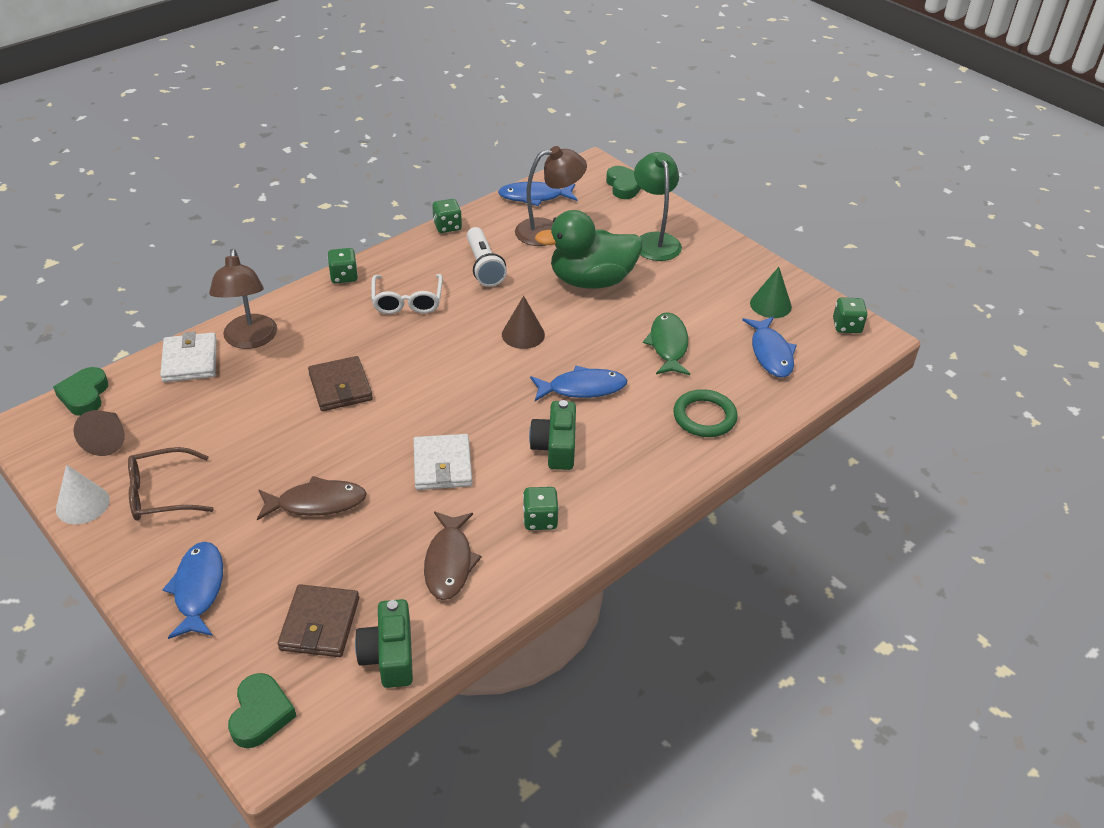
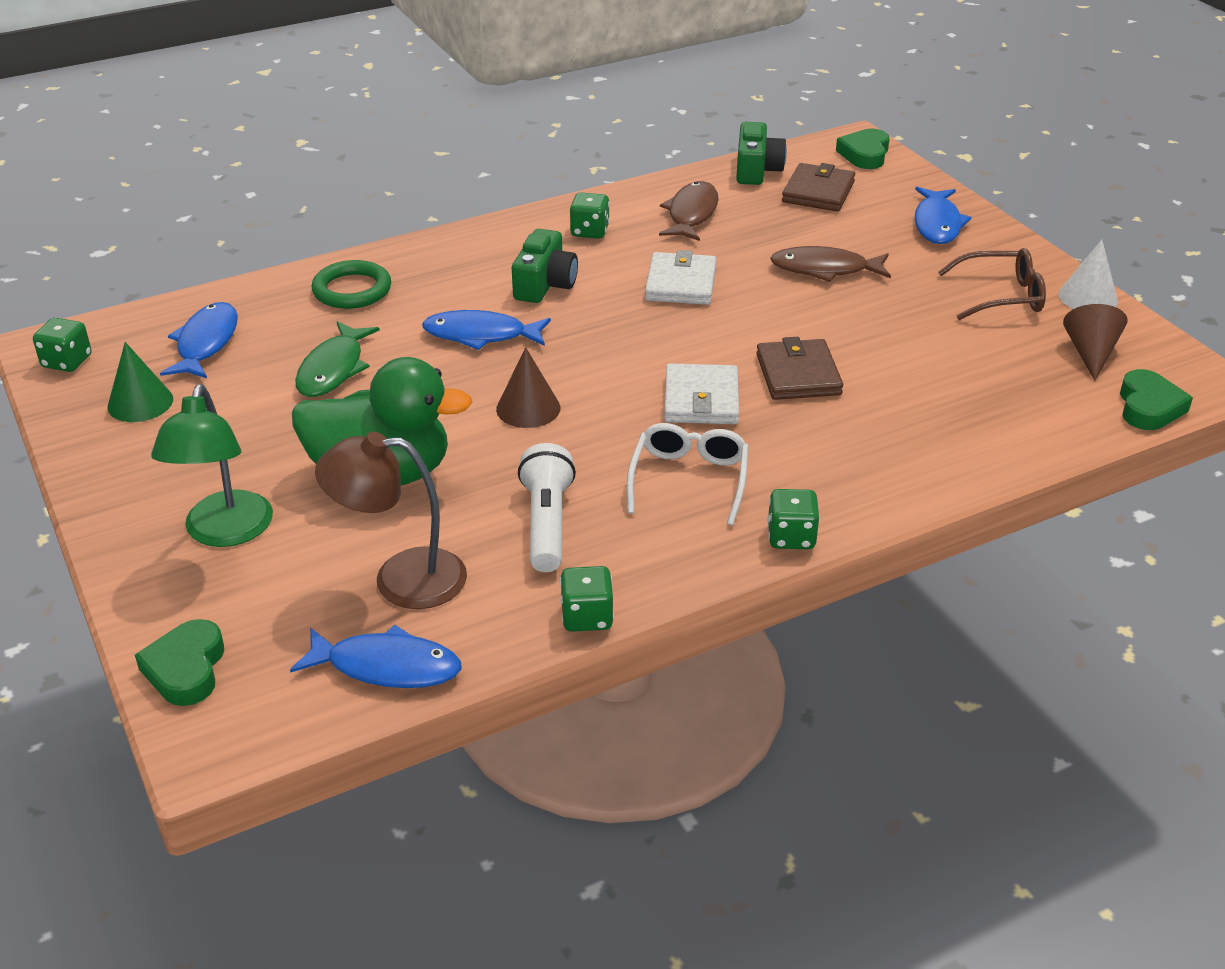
camera: 165 degrees left, 5 degrees down
(190, 360) = (1016, 433): white wallet -> white wallet (701, 399)
(250, 340) = (934, 451): brown lamp -> none

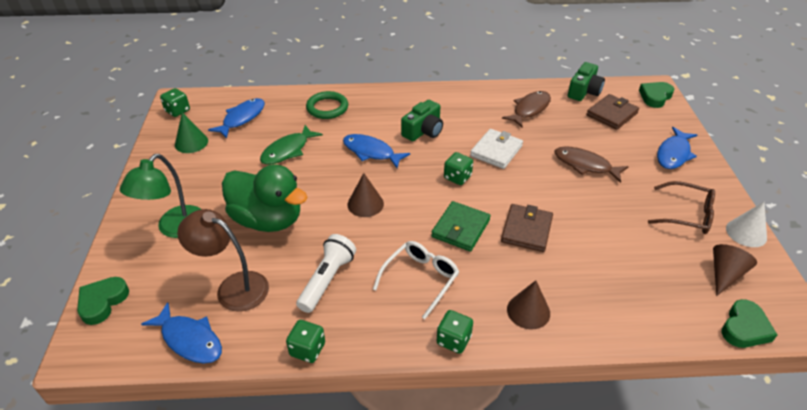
camera: 25 degrees right, 5 degrees up
(589, 231) = (467, 106): green dice -> green dice (457, 177)
(701, 399) = (460, 228): white wallet -> green wallet
(869, 471) = (528, 311): none -> brown cone

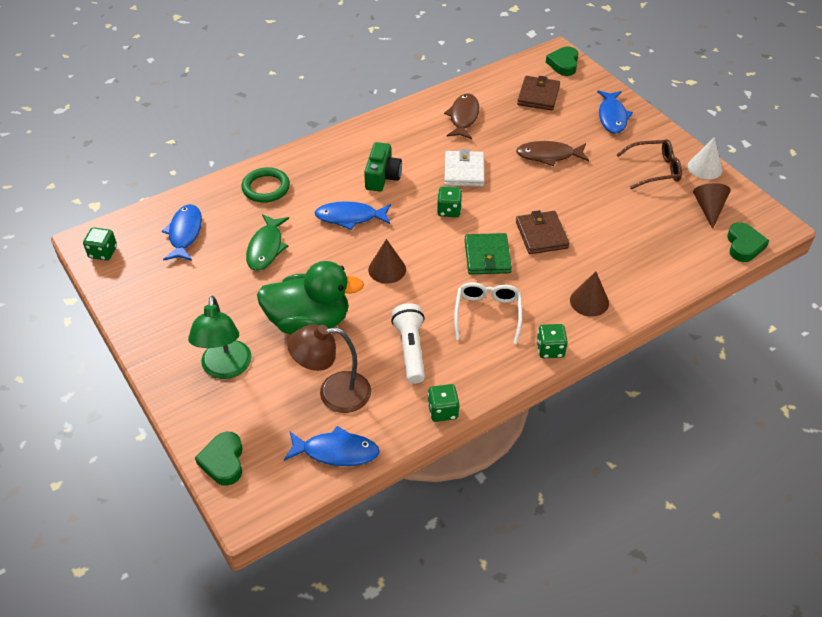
camera: 30 degrees left, 5 degrees up
(191, 142) = (155, 280): green cone -> none
(584, 91) = (499, 80): green camera -> none

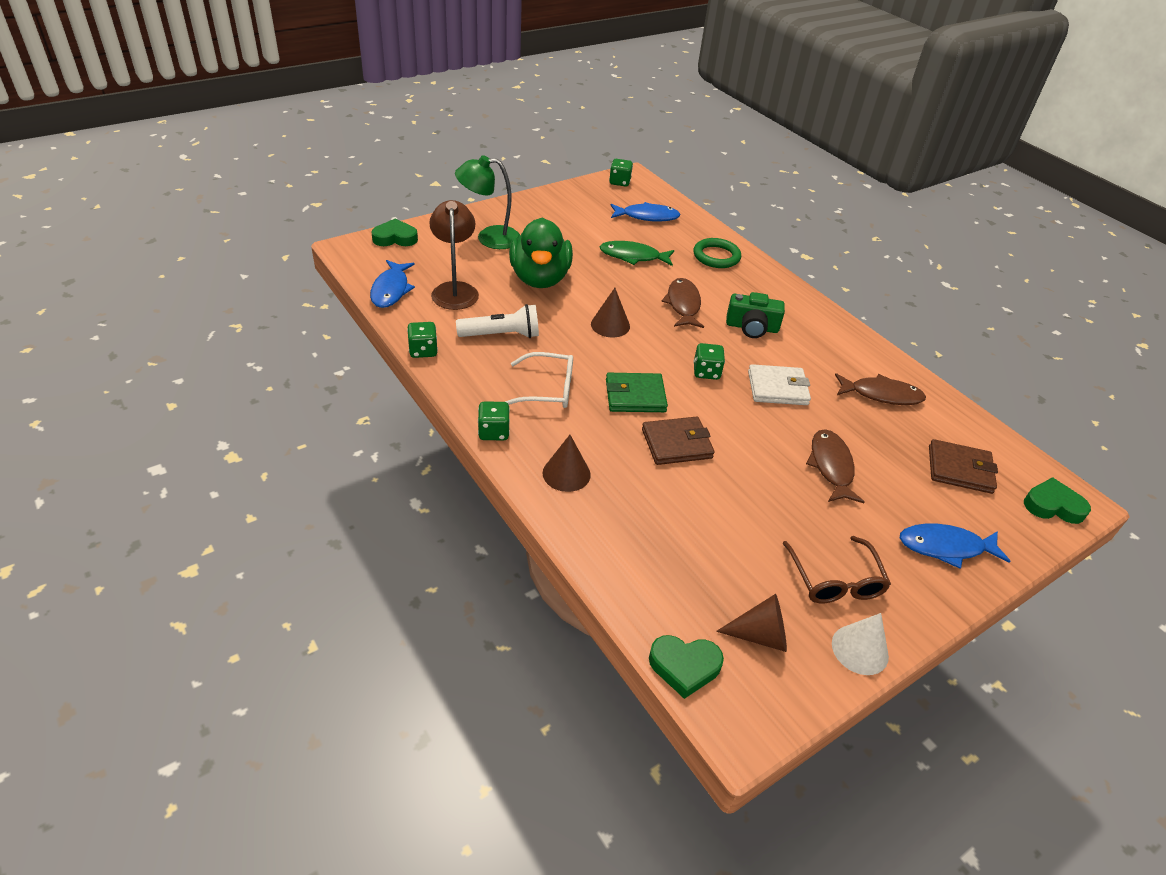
camera: 85 degrees right, 5 degrees down
(350, 217) = (683, 304): blue fish -> brown fish

